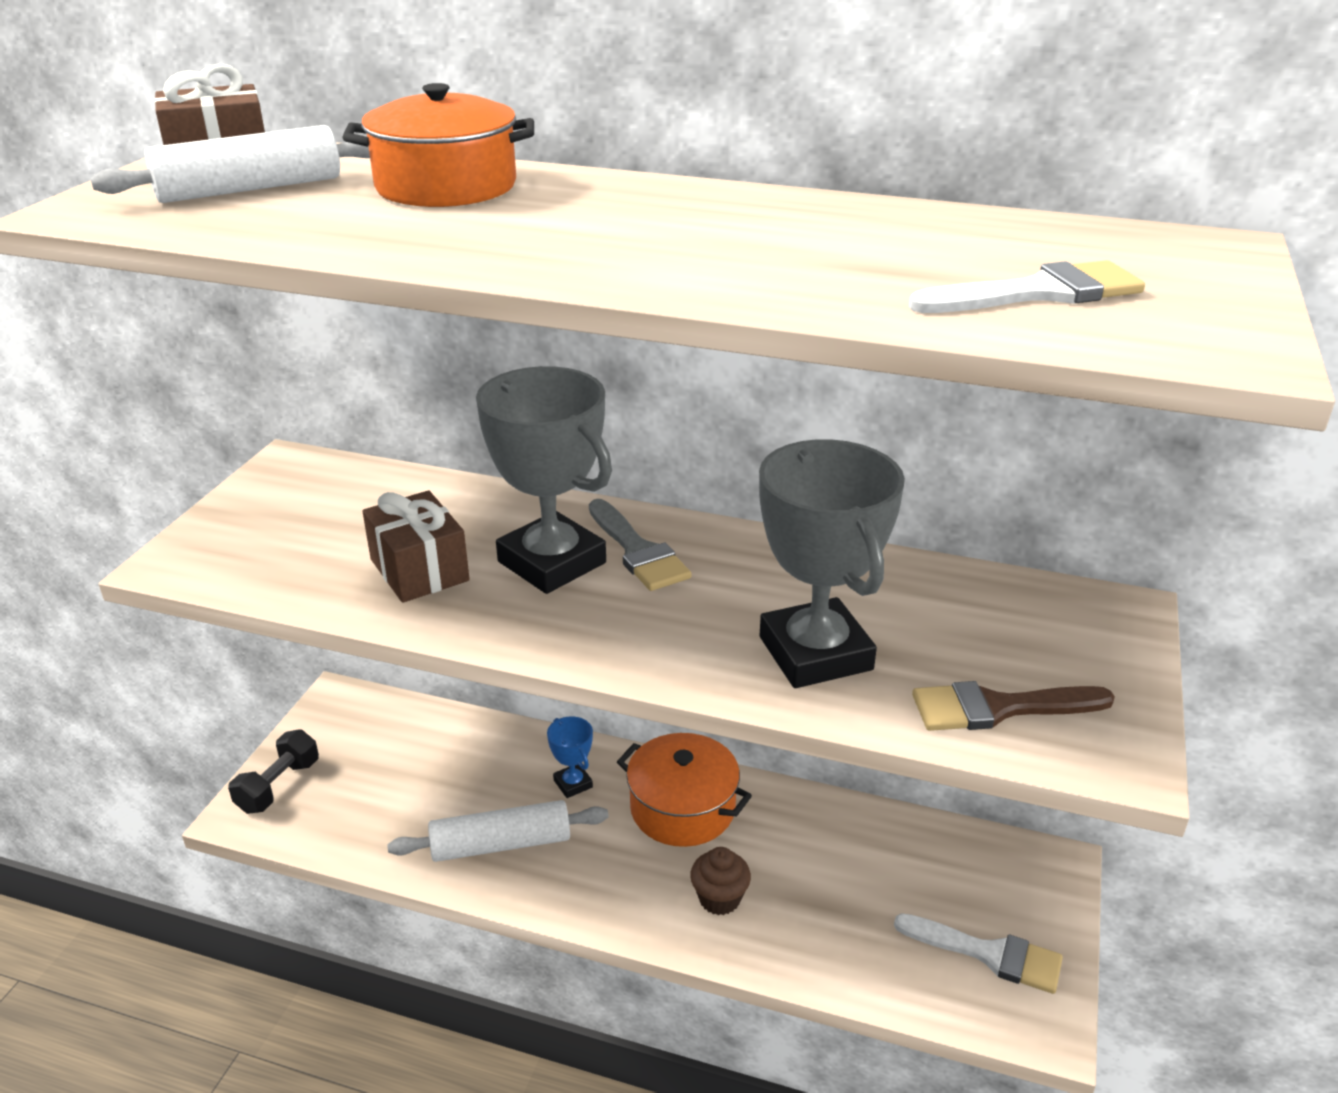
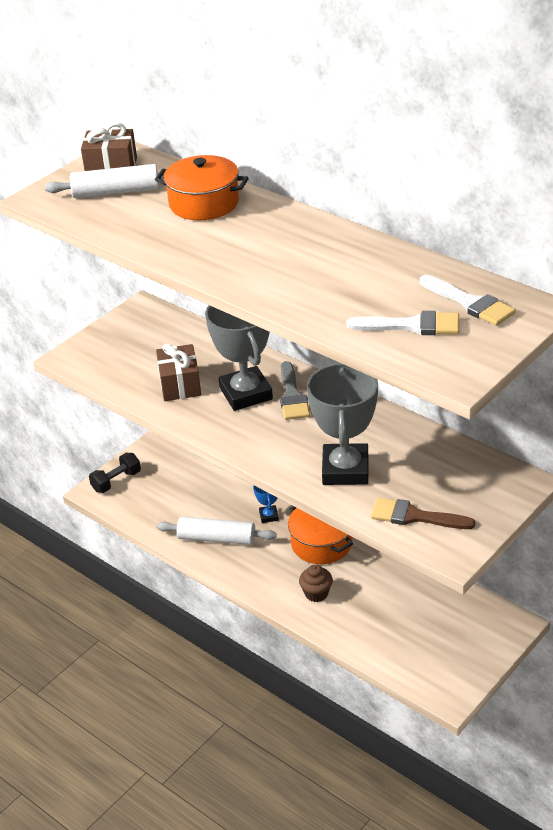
camera: 25 degrees right, 5 degrees up
(989, 954) = (444, 657): white brush -> white brush (470, 303)

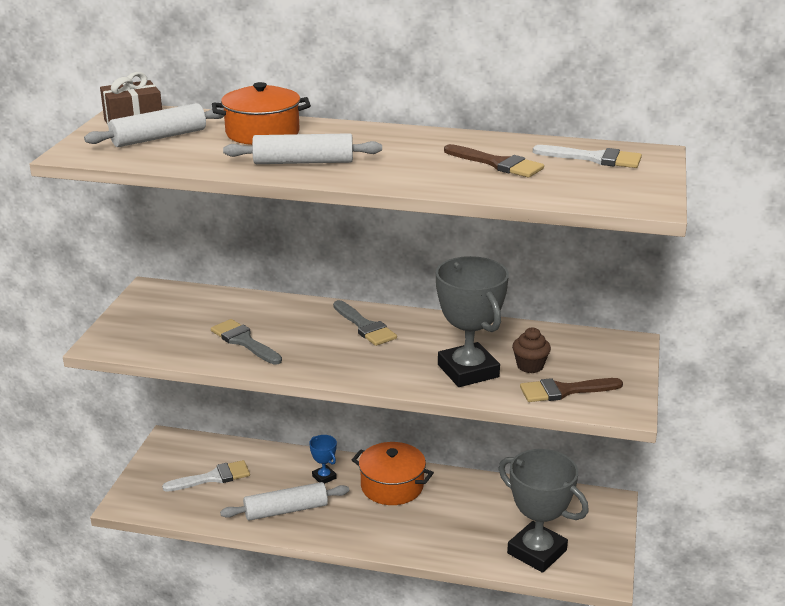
camera: 30 degrees left, 10 degrees down
(116, 481) = (143, 488): black dumbbell -> none
(180, 385) = (244, 341): brown gift -> grey brush
(206, 249) = (303, 162): none -> white rolling pin
(246, 393) = (318, 334): grey trophy -> grey trophy (537, 552)
(316, 593) = (419, 529): brown cupcake -> brown cupcake (530, 366)
(372, 290) = (498, 164): none -> brown brush
(412, 325) = (565, 180): white brush -> white brush (213, 477)

